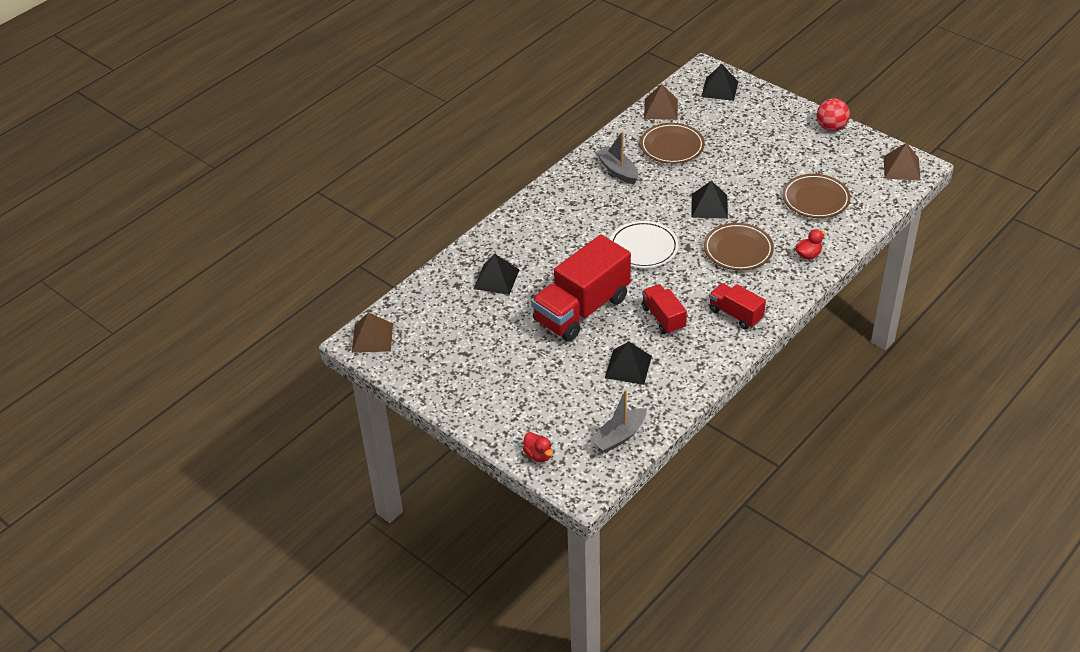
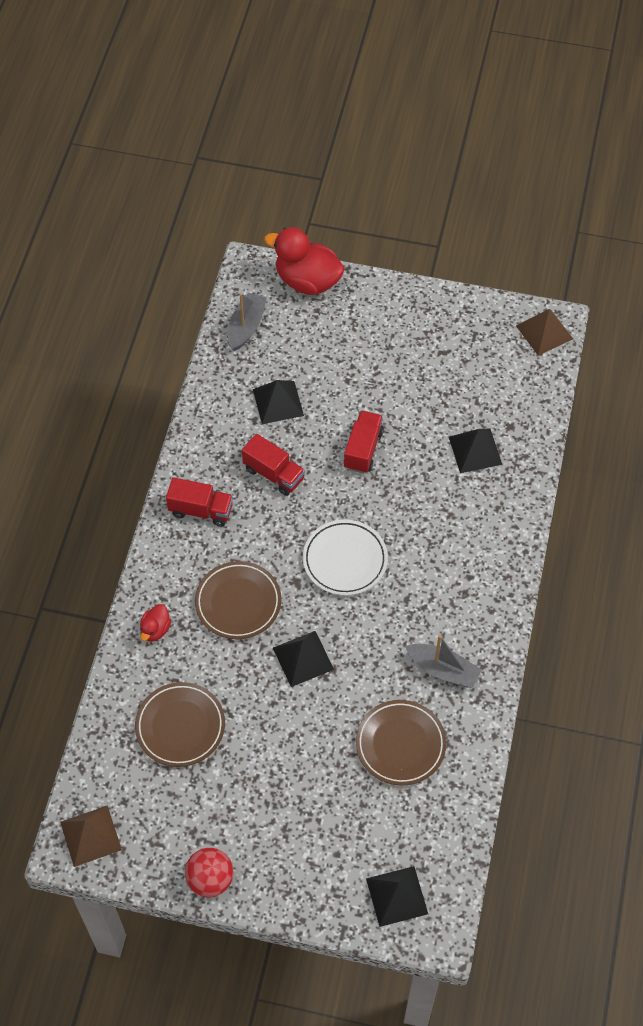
camera: 150 degrees right, 15 degrees up
(538, 455) = (307, 281): red duck -> red duck, size x2.11
(581, 309) = (363, 449): red truck -> red truck, size x0.52
(661, 109) = (454, 814): brown pyramid -> none

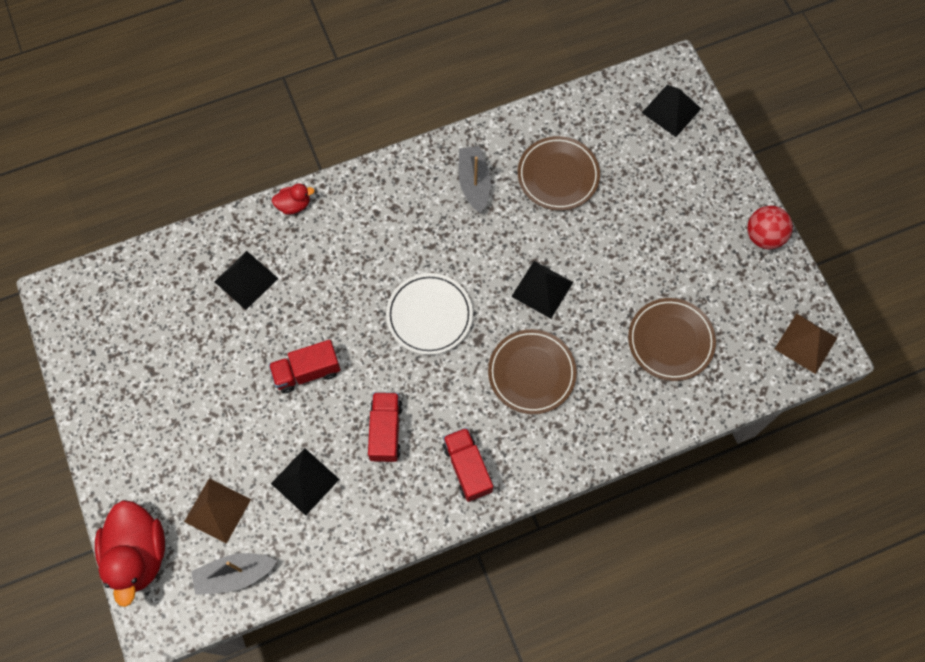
camera: 125 degrees left, 10 degrees up
(155, 629) = (606, 422): red duck -> red duck (294, 205)
(544, 332) = (73, 298): brown pyramid -> brown pyramid (217, 510)

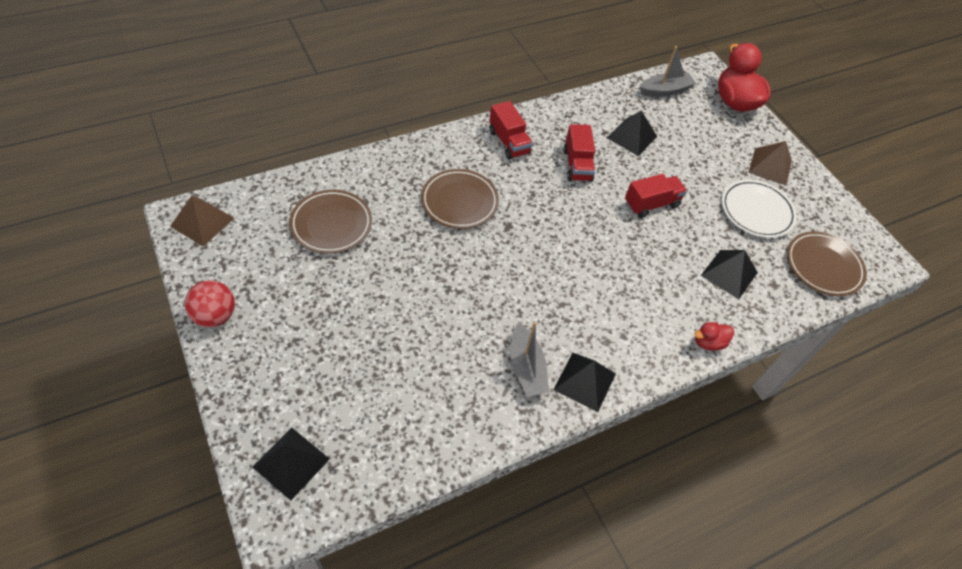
camera: 170 degrees right, 15 degrees down
(217, 510) = (690, 122): brown pyramid -> brown pyramid (770, 166)
(429, 315) = (555, 245): white plate -> white plate (756, 211)
(542, 289) = (451, 266): black pyramid -> black pyramid (584, 381)
(558, 176) = (434, 377): brown plate -> brown plate (823, 266)

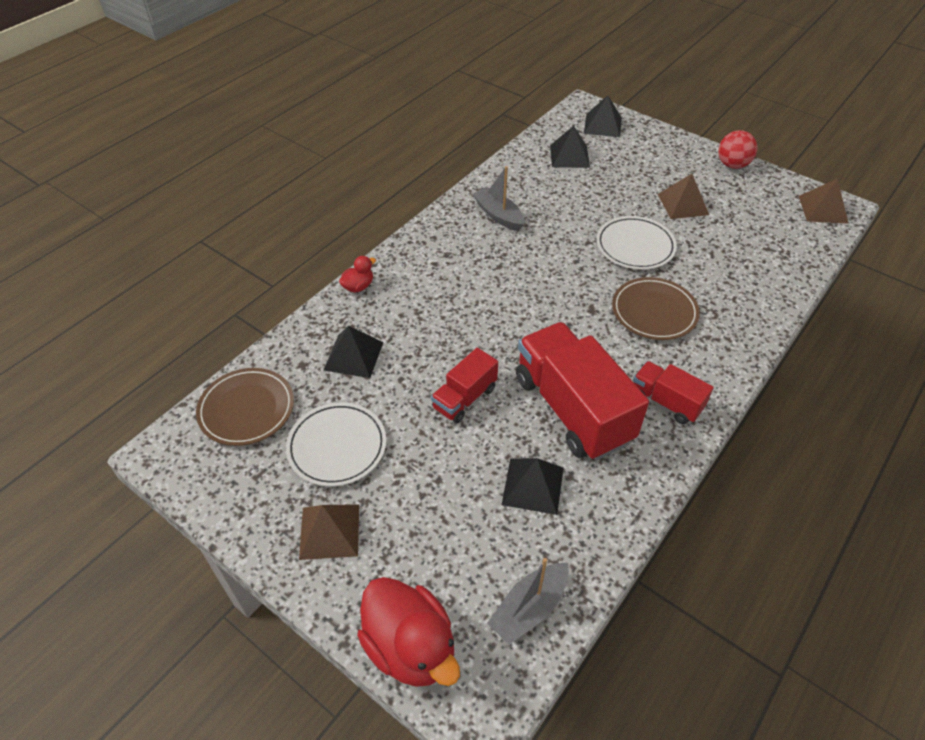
camera: 160 degrees right, 5 degrees down
(325, 291) = (683, 204): none -> brown pyramid
(331, 224) = (734, 247): brown plate -> none
(419, 266) = (635, 246): none -> white plate
(577, 165) = (572, 409): red truck -> red truck, size x1.93
(584, 381) = (450, 223): black pyramid -> black pyramid (569, 156)

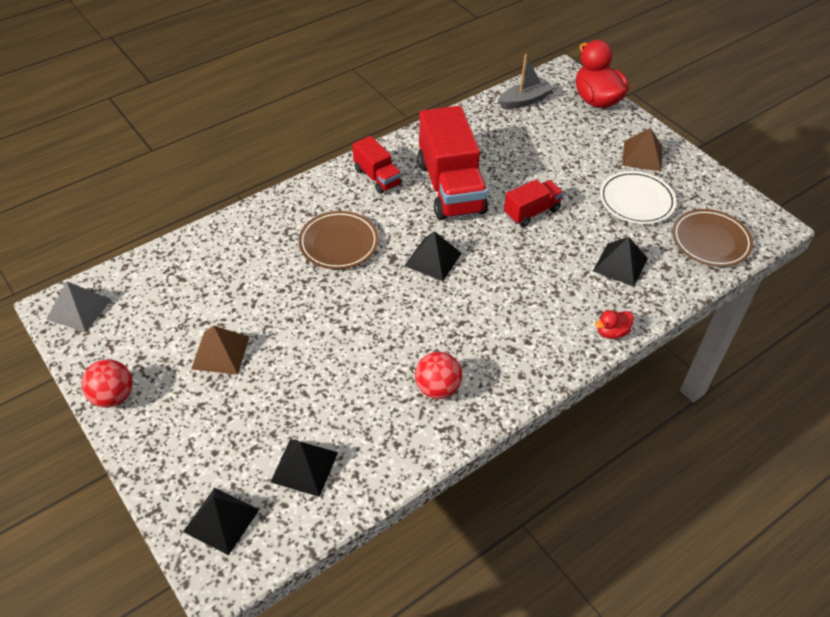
camera: 165 degrees left, 0 degrees up
(498, 215) = (437, 388): grey boat -> red ball
(533, 486) = (500, 151): black pyramid -> black pyramid (433, 259)
(635, 246) = (310, 312): white plate -> none
(823, 209) = (79, 309): brown pyramid -> grey pyramid

